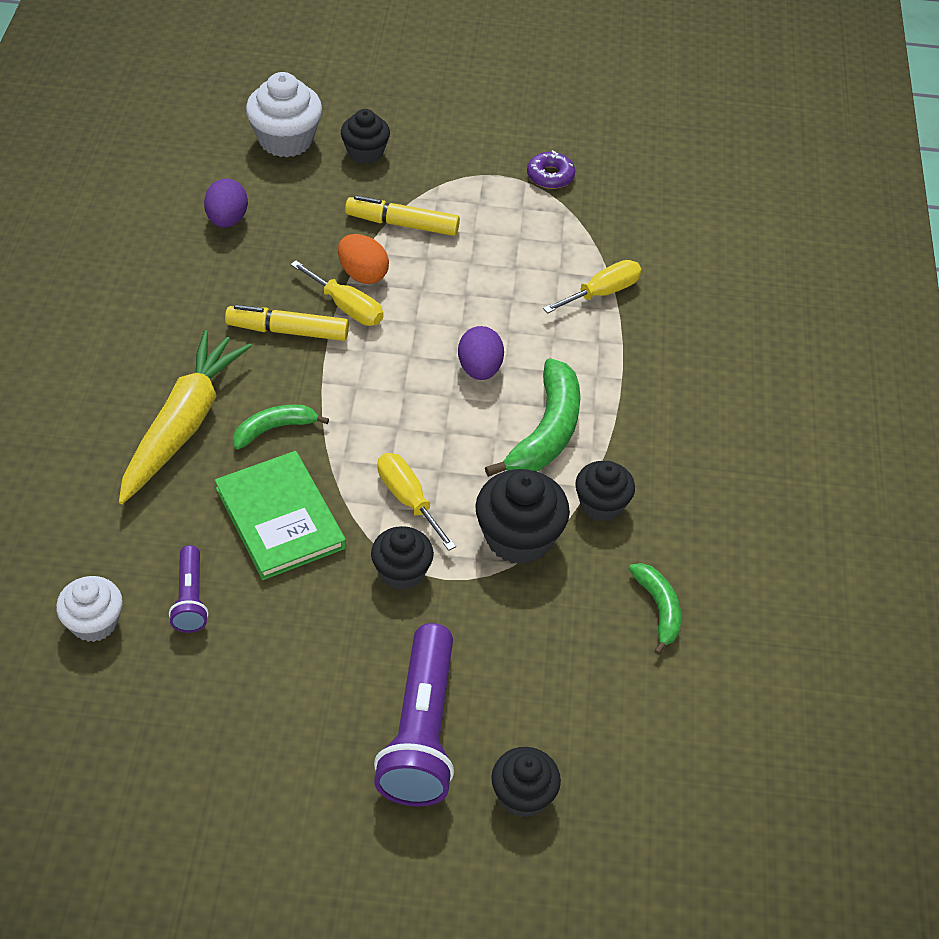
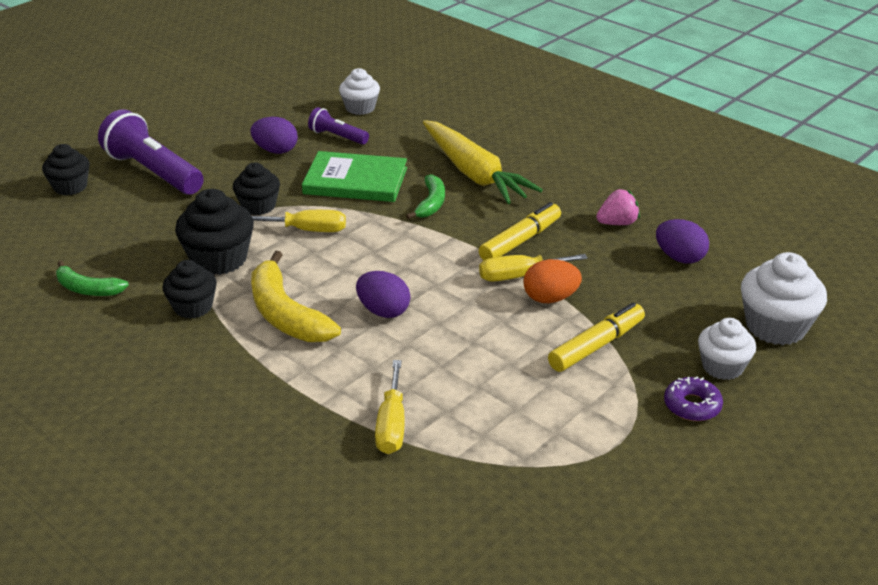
camera: 130 degrees right, 15 degrees down
(199, 278) = (617, 223): none -> pink strawberry
(272, 639) = (275, 150): none -> purple egg
(365, 152) = (722, 367): black cupcake -> white cupcake
(546, 431) = (285, 314): green banana -> yellow banana
(550, 176) = (589, 479): purple donut -> purple donut (692, 406)

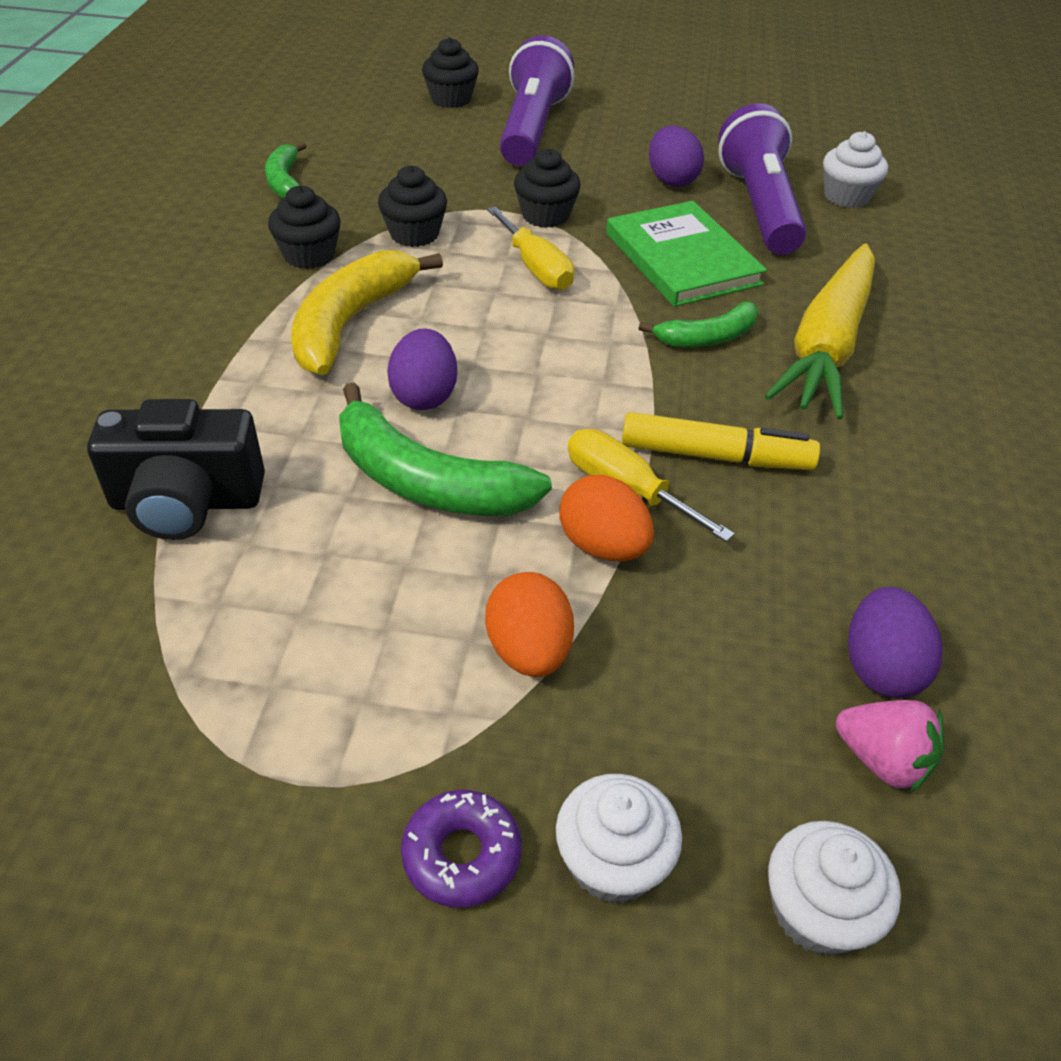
camera: 55 degrees right, 10 degrees up
(219, 259) = (414, 234): black cupcake -> black cupcake, size x0.65
(337, 137) = (759, 207): purple flashlight -> purple flashlight, size x1.90
(392, 425) = (187, 502): yellow screwdriver -> black camera
(454, 335) = (426, 481): none -> green banana
(596, 345) = (529, 651): yellow marker -> orange egg
(617, 223) = (887, 546): pink strawberry -> pink strawberry (882, 760)
(775, 326) = (817, 911): white cupcake -> white cupcake, size x0.65

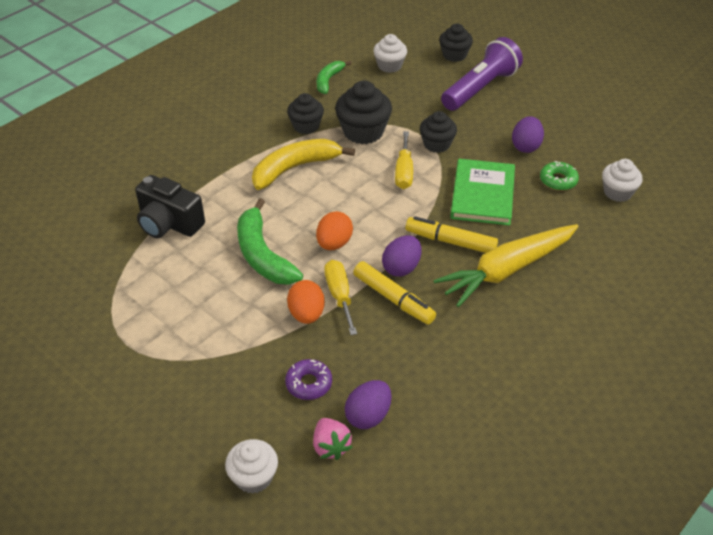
camera: 35 degrees right, 0 degrees up
(414, 234) = (363, 132): black cupcake -> black cupcake, size x1.53
(424, 396) = (295, 216): purple egg -> purple egg (401, 268)
(461, 855) = (157, 394): purple donut -> purple donut (309, 383)
(529, 651) = (240, 340): orange egg -> orange egg (334, 243)
(612, 862) = (202, 424): white cupcake -> white cupcake (389, 65)
(707, 338) = (450, 241): green banana -> yellow marker
(759, 207) = (558, 180): purple flashlight -> green donut

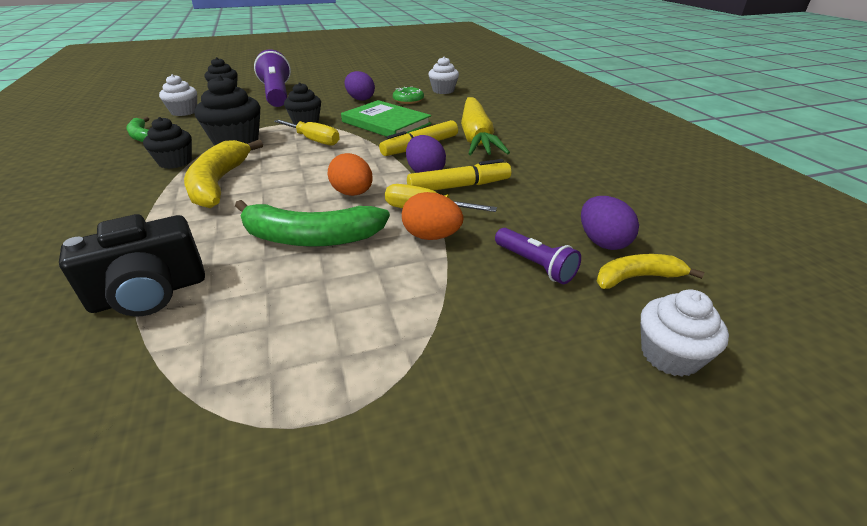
camera: 60 degrees left, 10 degrees down
(309, 383) = (535, 265): purple donut -> purple flashlight
(331, 446) = (637, 278): pink strawberry -> yellow banana

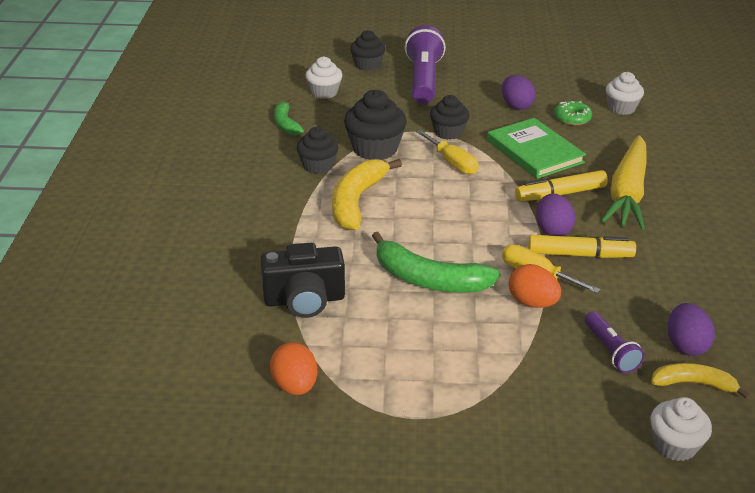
camera: 20 degrees right, 0 degrees up
(352, 193) = (475, 240): orange egg -> orange egg (295, 386)

